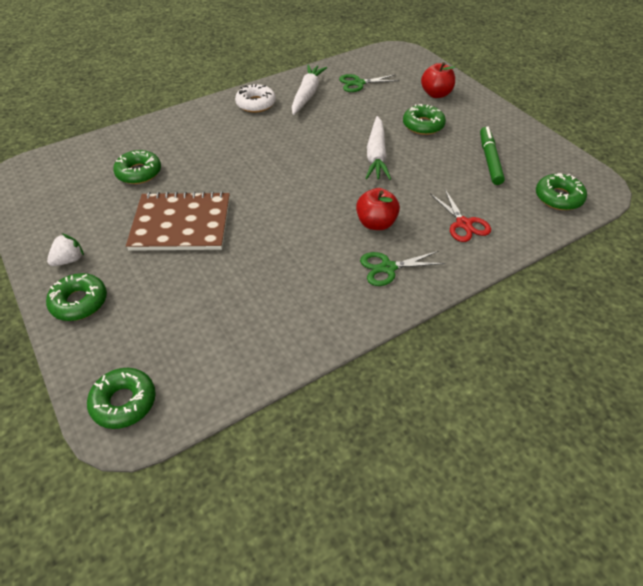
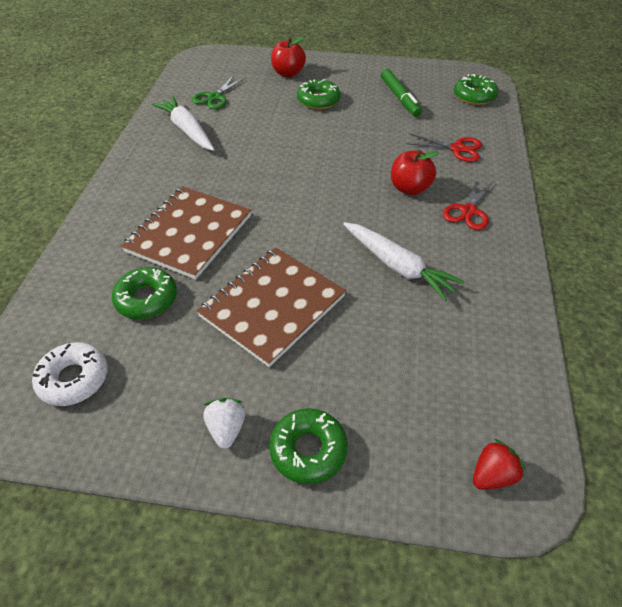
camera: 50 degrees left, 0 degrees up
(124, 402) = (492, 475): green donut -> red strawberry
(209, 154) = (189, 233): none -> brown notebook
(256, 104) = (152, 165): white donut -> white donut (74, 379)
(376, 155) = (325, 142): white carrot -> white carrot (398, 266)
(388, 268) = (468, 211): green scissors -> red scissors
(489, 160) = (400, 98): green marker -> green marker turned 150 degrees counterclockwise

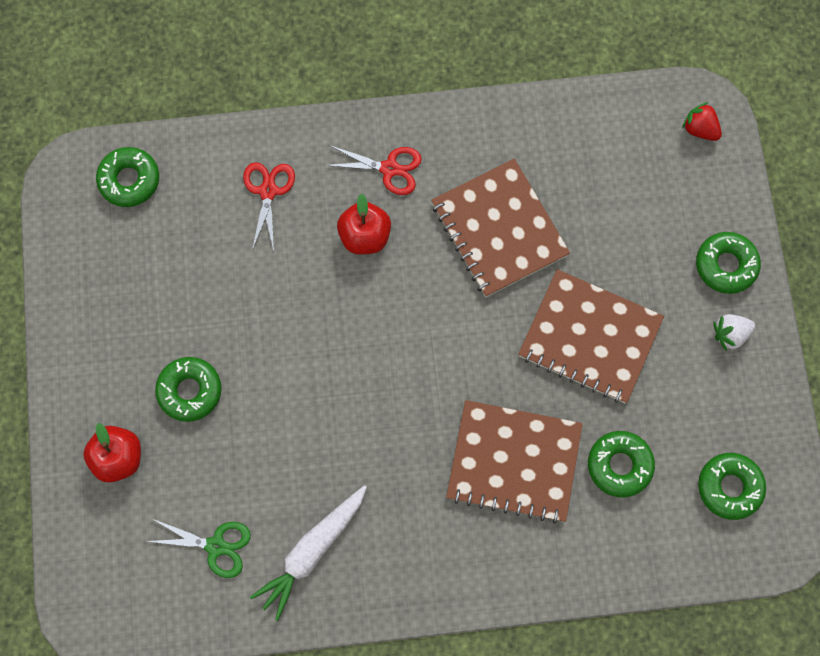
camera: 105 degrees left, 25 degrees up
(74, 379) = (729, 487): white donut -> green donut
(398, 266) = (499, 229): white carrot -> brown notebook
(400, 98) = (156, 279): green marker -> none

